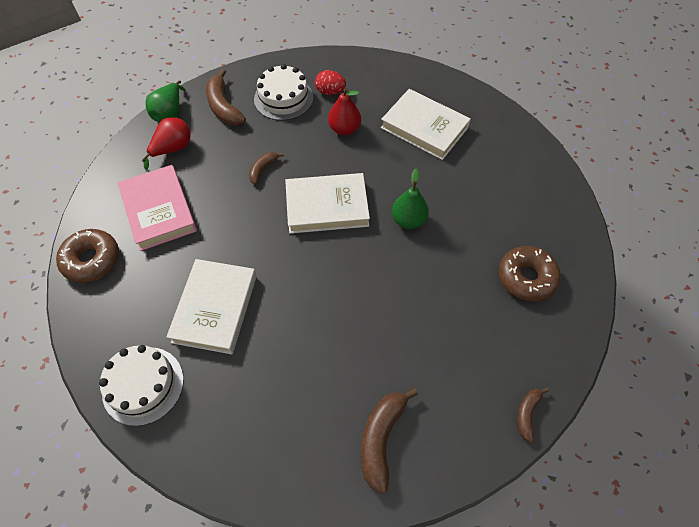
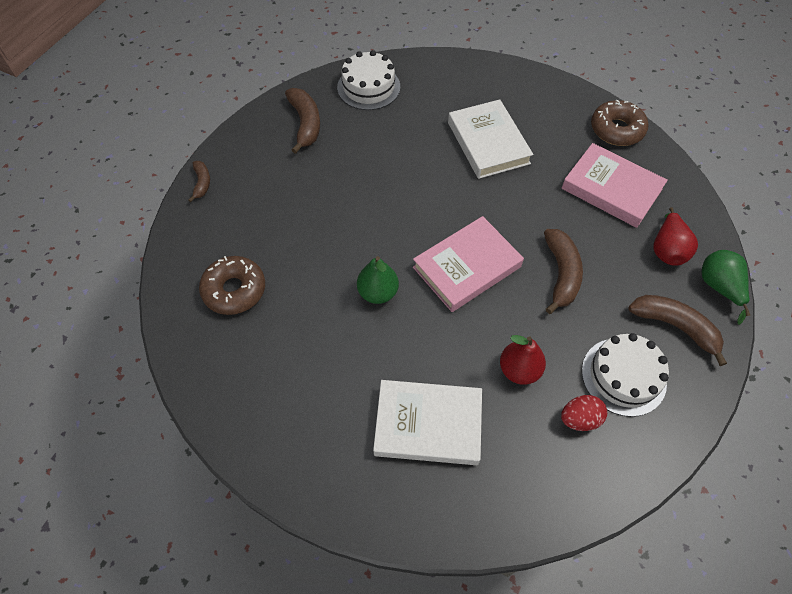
camera: 150 degrees right, 0 degrees up
(143, 385) = (491, 81): white cake -> white cake (368, 87)
(263, 169) = (561, 274): brown banana -> brown banana, size x1.76
(327, 206) = (467, 267): white book -> pink book

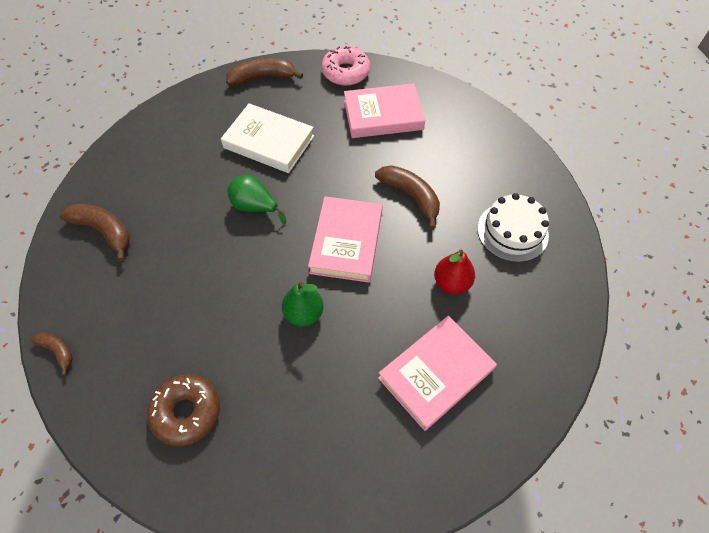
camera: 45 degrees left, 0 degrees up
(368, 87) = (129, 164): white cake -> none
(428, 425) = (436, 374): white book -> pink book
(579, 419) = (517, 281): red egg -> none
(616, 130) = (346, 72): brown donut -> pink donut
(667, 249) = (455, 130): red pear -> none
(675, 327) = (507, 176): brown banana -> brown banana (263, 77)
(718, 287) = (505, 131): green pear -> green pear (255, 207)

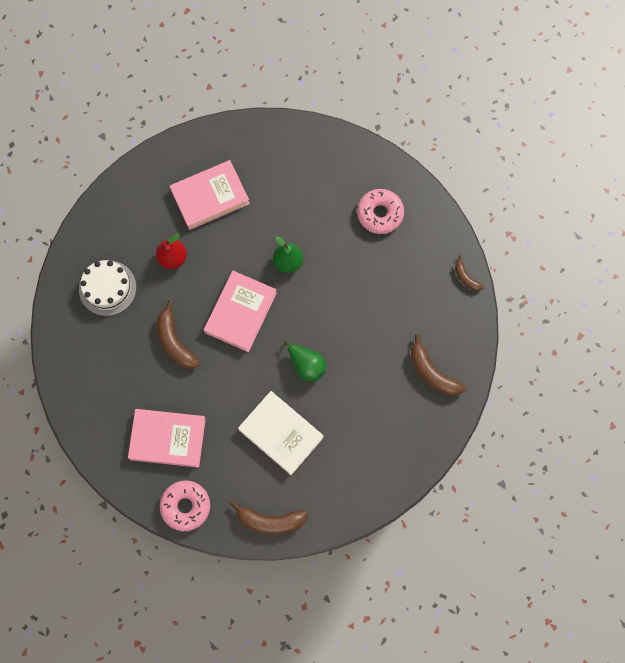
camera: 165 degrees left, 15 degrees up
(186, 412) = (380, 214): brown donut -> pink donut

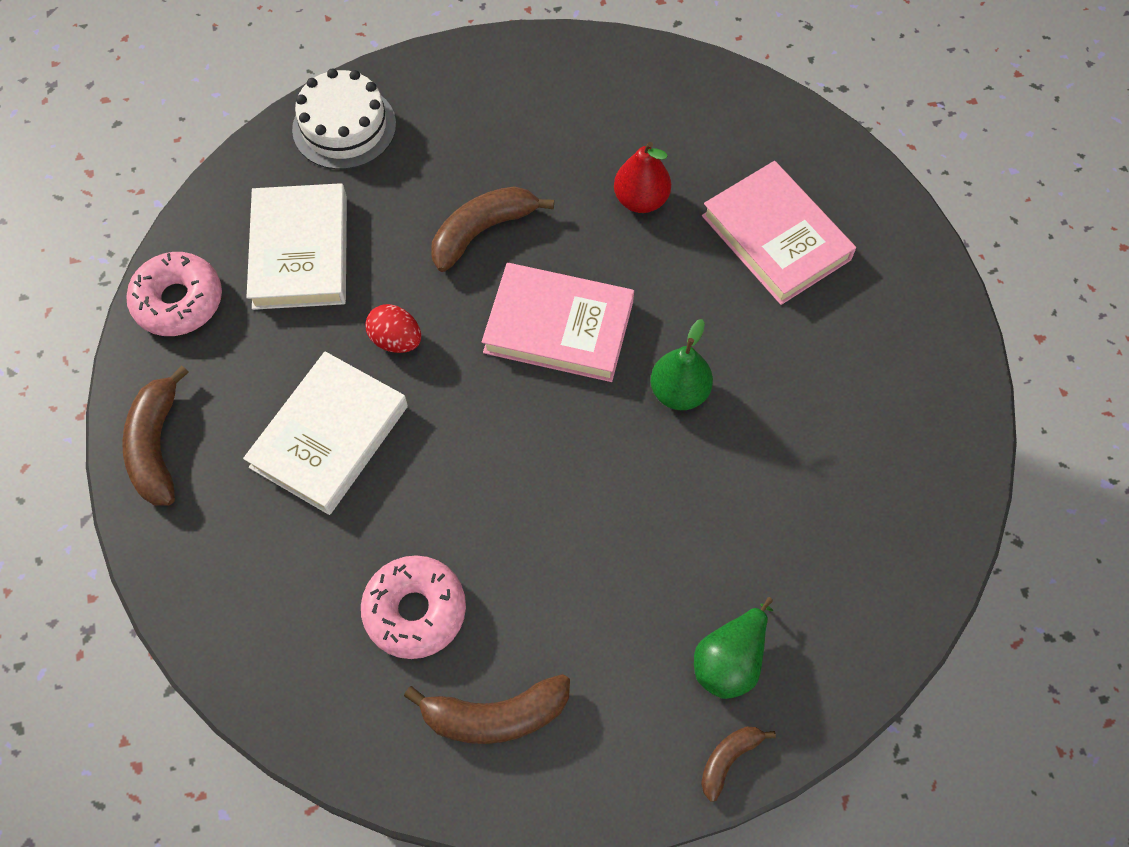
camera: 80 degrees right, 10 degrees down
(107, 288) = (562, 114): white cake -> white cake (344, 127)
(167, 438) = (300, 252): pink book -> white book
(232, 394) = (396, 340): none -> red egg
(306, 365) = (473, 460): green pear -> green pear (730, 660)
(380, 214) = (828, 550): pink donut -> pink donut (415, 611)
(432, 373) = (495, 715): brown banana -> brown banana turned 135 degrees counterclockwise

